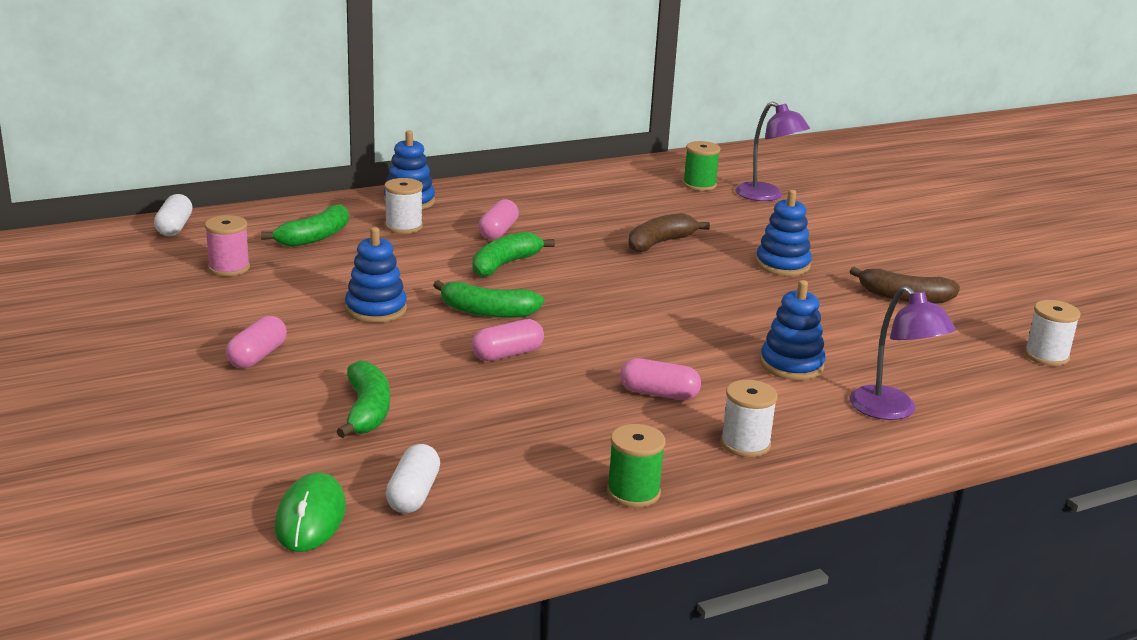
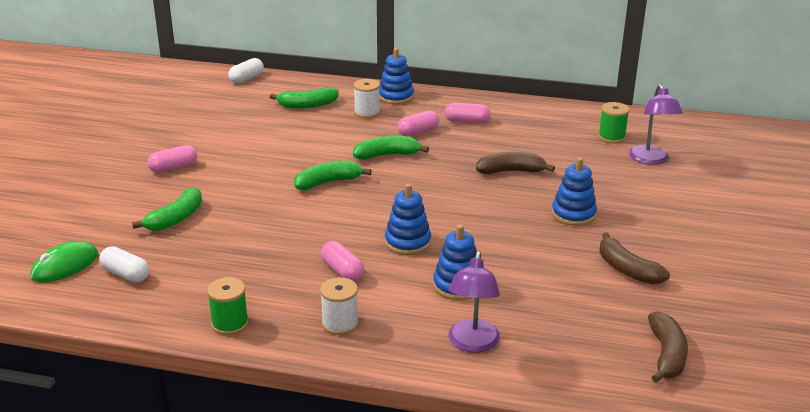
camera: 40 degrees right, 5 degrees up
(229, 268) = (236, 111): pink spool -> none
(376, 309) = (271, 160): blue stacking toy -> blue stacking toy (407, 242)
(413, 494) = (126, 274): white capsule -> white capsule turned 75 degrees clockwise
(487, 312) = (328, 182): green banana -> green banana turned 105 degrees clockwise
(507, 354) = (297, 213): pink capsule -> pink capsule (467, 121)
(1046, 356) = (666, 355): white spool -> brown banana

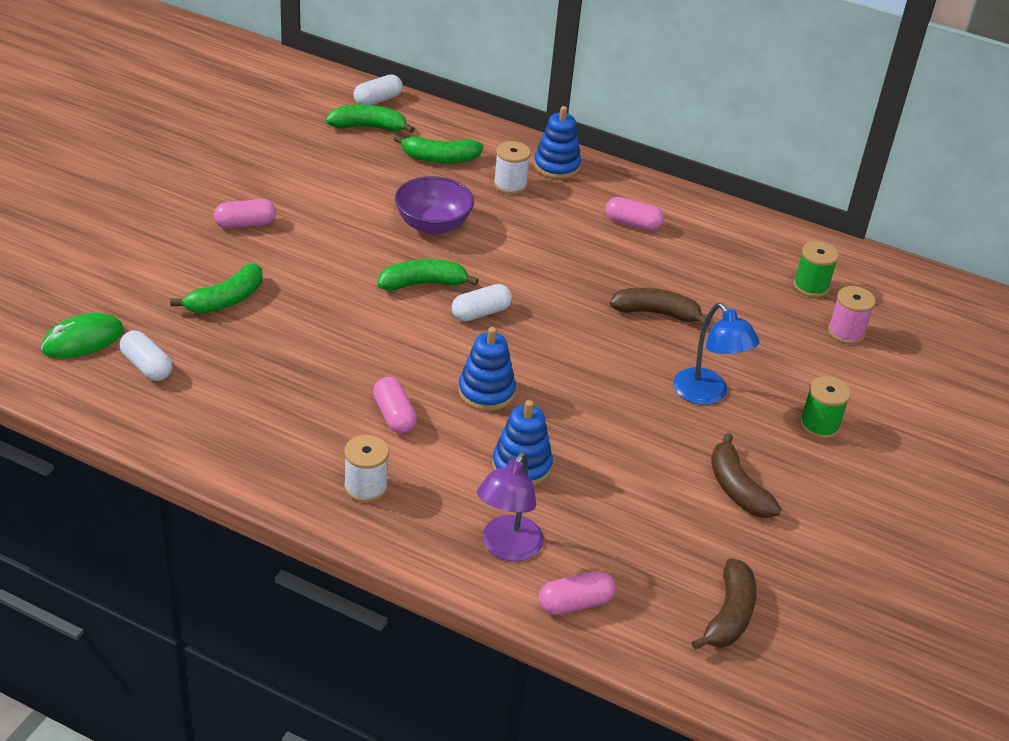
camera: 10 degrees right, 10 degrees up
(230, 323) = (242, 459): green spool -> green spool (819, 425)
(320, 145) = (433, 225): none -> purple bowl
(380, 193) = (481, 313): none -> white capsule
(387, 155) = (510, 257): green banana -> green banana (368, 127)
(418, 132) = (563, 228): pink capsule -> pink capsule (575, 603)
(573, 214) = (707, 394): blue stacking toy -> blue lamp
(651, 160) = (846, 332): purple lamp -> pink spool

